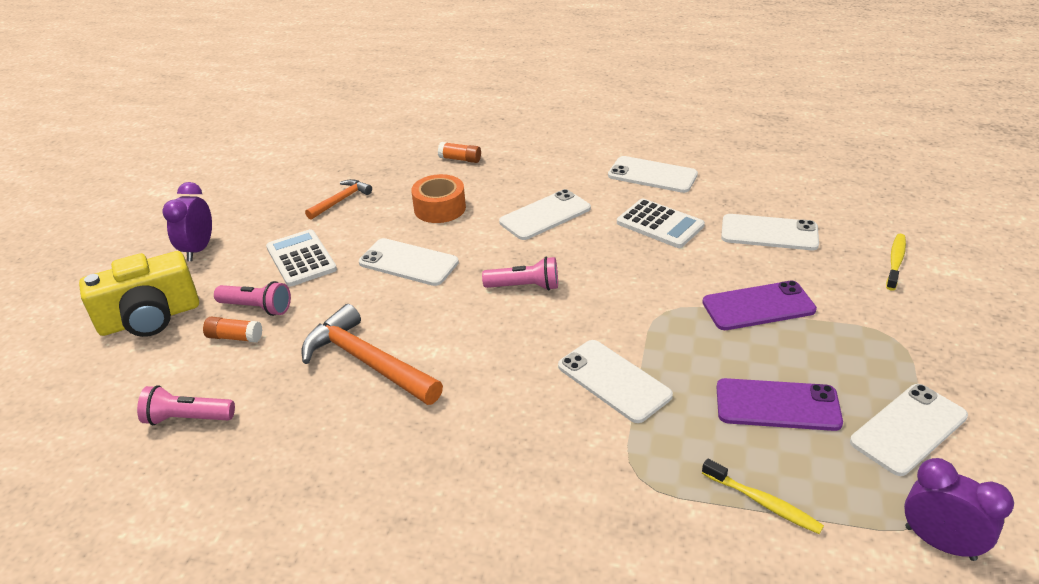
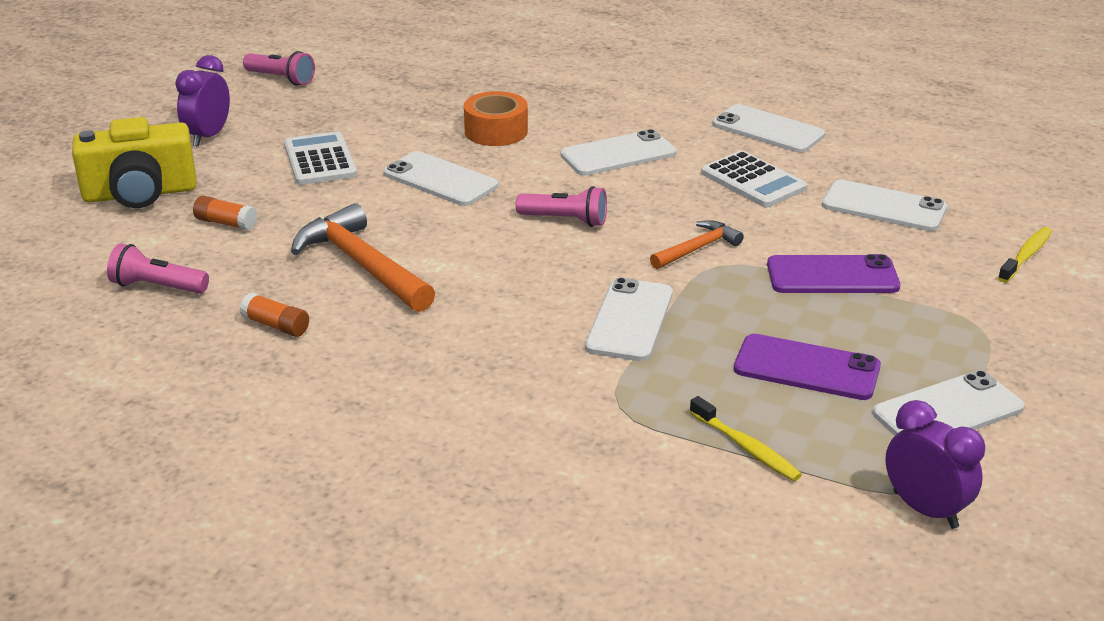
camera: 10 degrees right, 5 degrees down
(257, 308) = (257, 199): pink flashlight -> pink flashlight (281, 79)
(341, 200) = (383, 109): orange hammer -> orange hammer (697, 248)
(460, 159) = (539, 84): orange glue stick -> orange glue stick (276, 326)
(614, 381) = (630, 320): white phone -> white phone turned 45 degrees clockwise

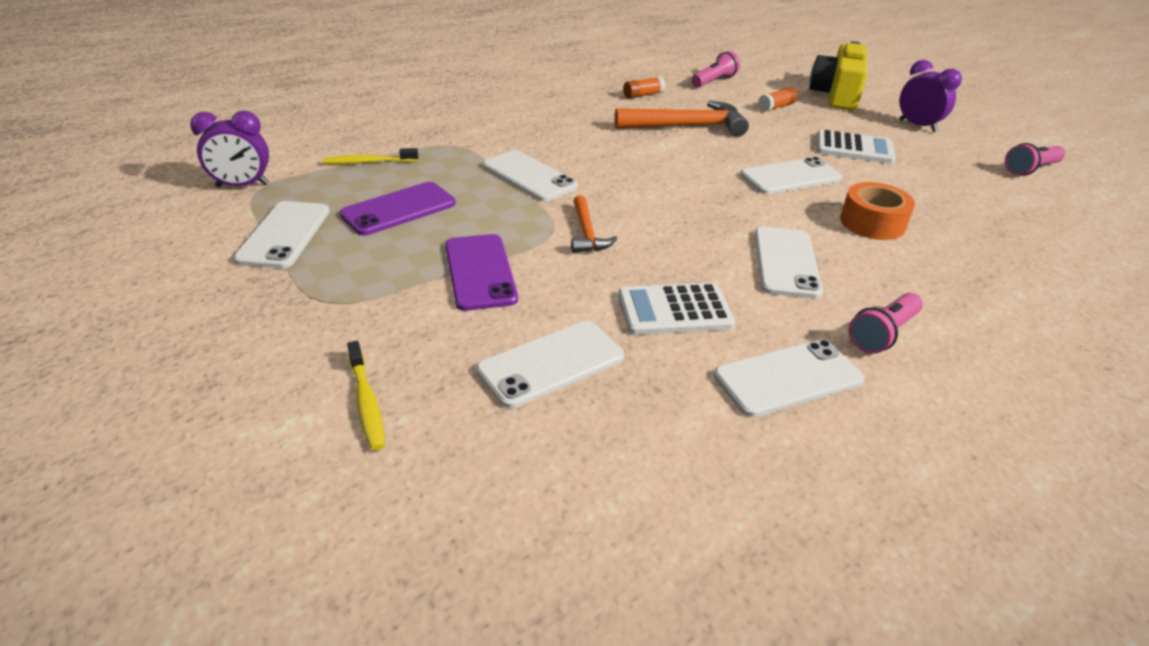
camera: 120 degrees right, 5 degrees up
(565, 220) = (684, 200): pink flashlight -> pink flashlight (883, 334)
(832, 276) = (480, 272): purple phone -> purple phone turned 45 degrees counterclockwise

